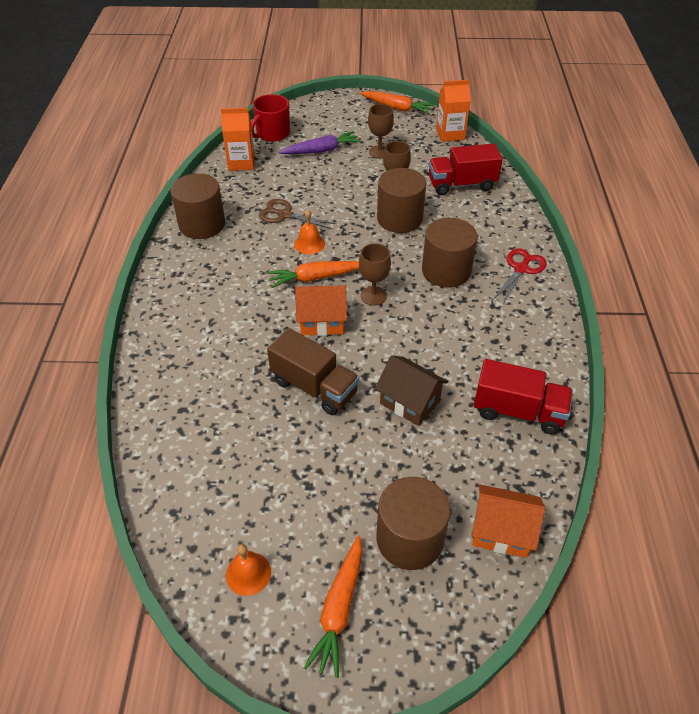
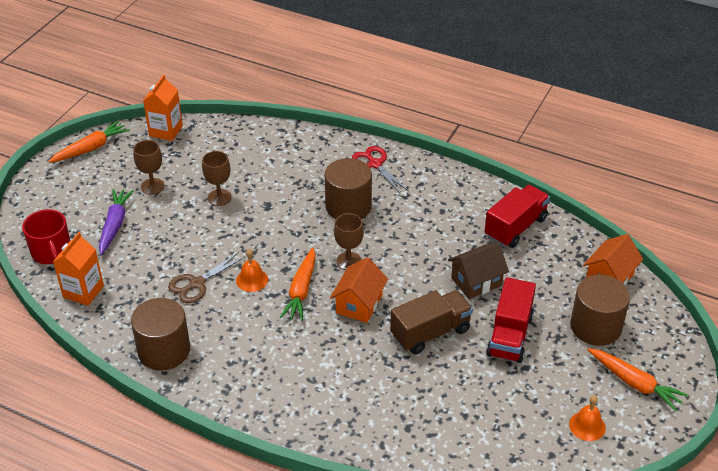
camera: 65 degrees left, 5 degrees down
(399, 218) = (261, 209): brown cylinder -> none
(461, 184) = (245, 153): red truck -> red truck (509, 335)

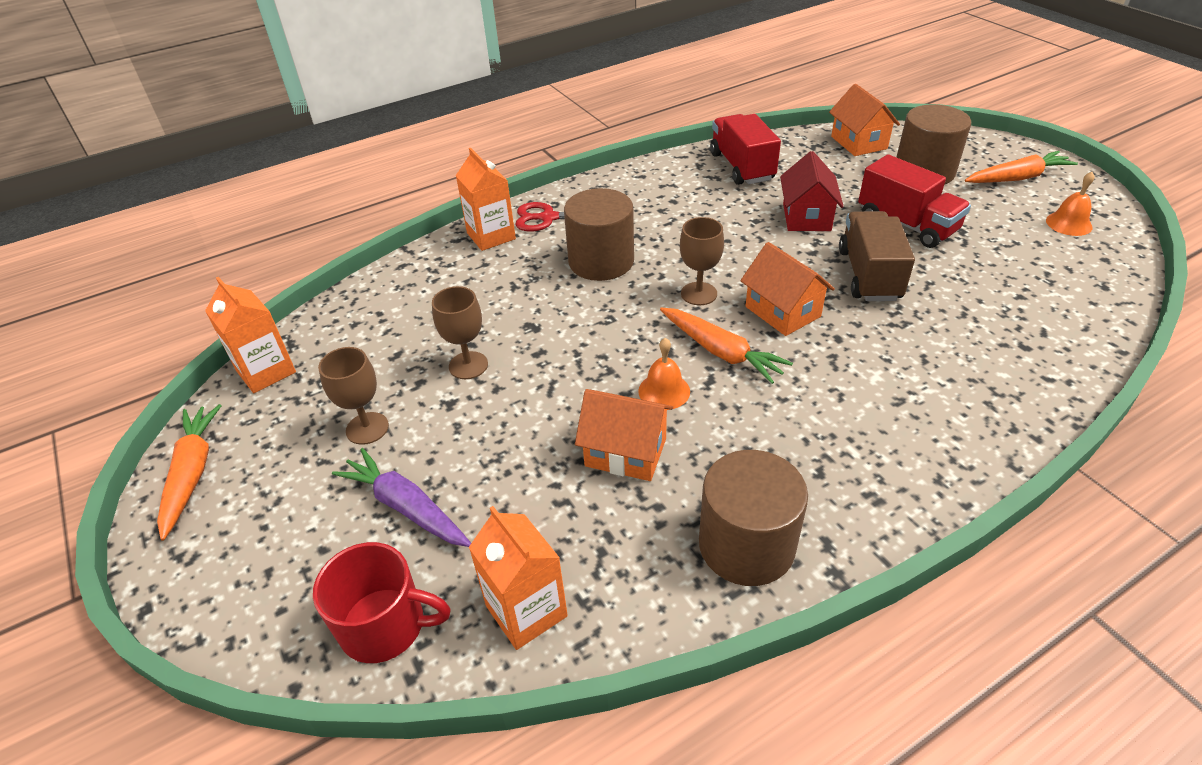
camera: 55 degrees left, 0 degrees up
(196, 283) = (625, 452): brown scissors -> orange house
(336, 149) = (491, 236): none -> orange carton
(476, 282) = (806, 217): brown house -> red house

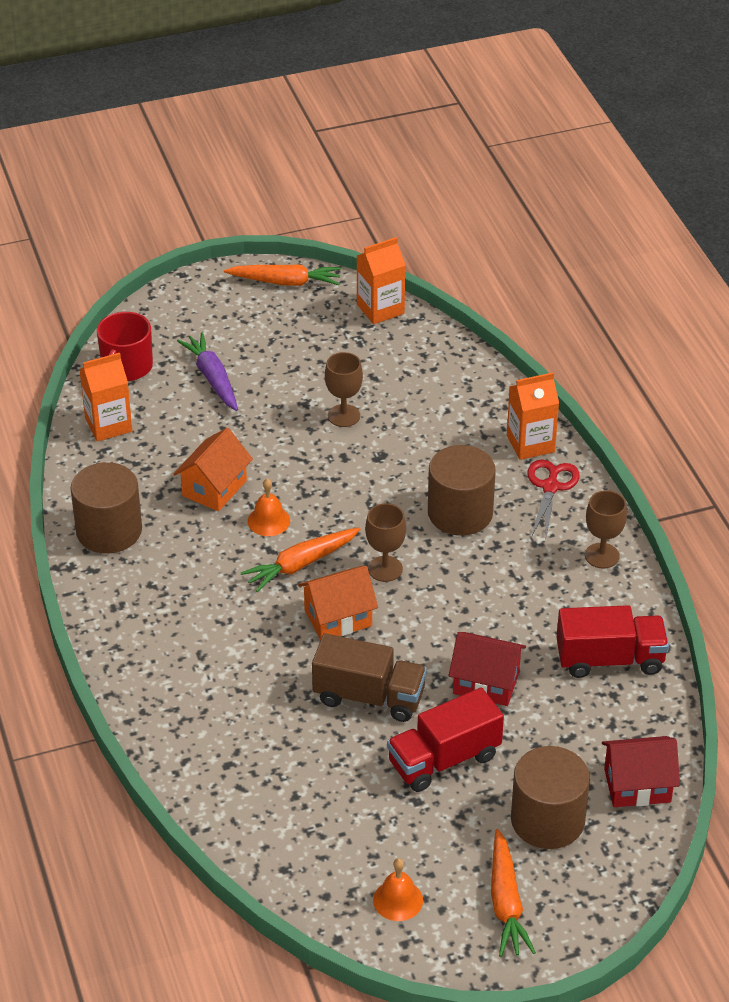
camera: 100 degrees right, 0 degrees up
(367, 428) = (295, 361): brown goblet -> brown goblet (602, 556)
(406, 507) = (212, 378): purple carrot -> purple carrot turned 75 degrees counterclockwise
(859, 142) = (637, 785): orange house -> red house

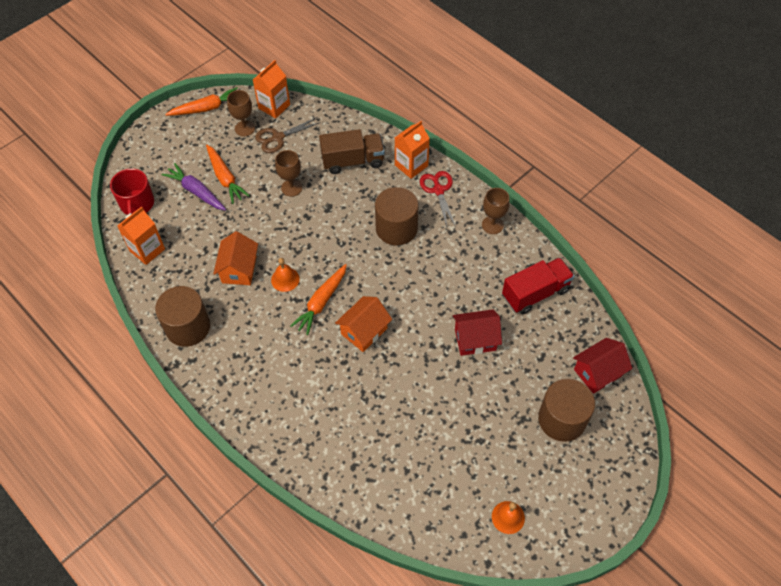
camera: 25 degrees left, 15 degrees up
(362, 349) = (278, 137): none -> brown scissors
(369, 697) = (412, 379): brown truck -> brown truck (353, 161)
(385, 569) = (373, 285): brown goblet -> brown goblet (244, 128)
(444, 759) = (480, 404): red truck -> none
(506, 903) = (570, 489): orange carrot -> orange carrot (225, 178)

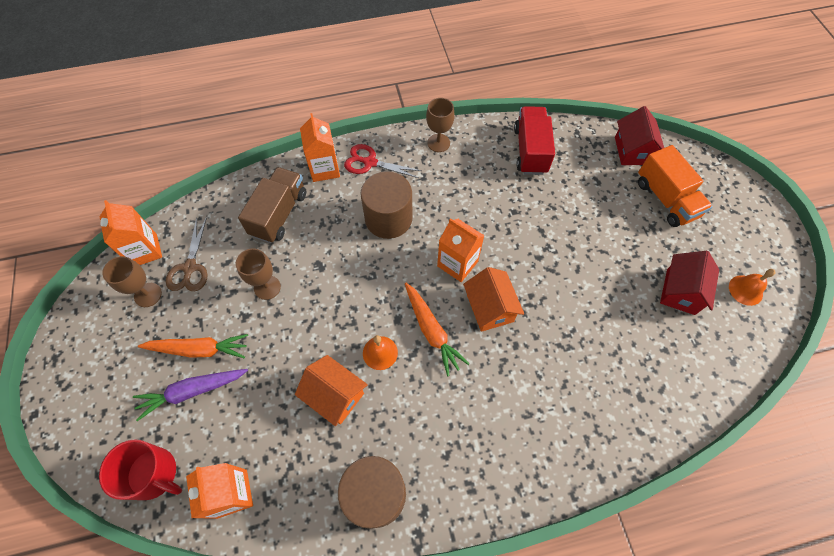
camera: 60 degrees left, 5 degrees up
(206, 108) = (82, 321): orange carrot -> none
(388, 292) = (457, 264): none -> orange carton
(475, 339) = (552, 220): red house -> red house (680, 291)
(562, 419) = (665, 199): brown cylinder -> orange truck

